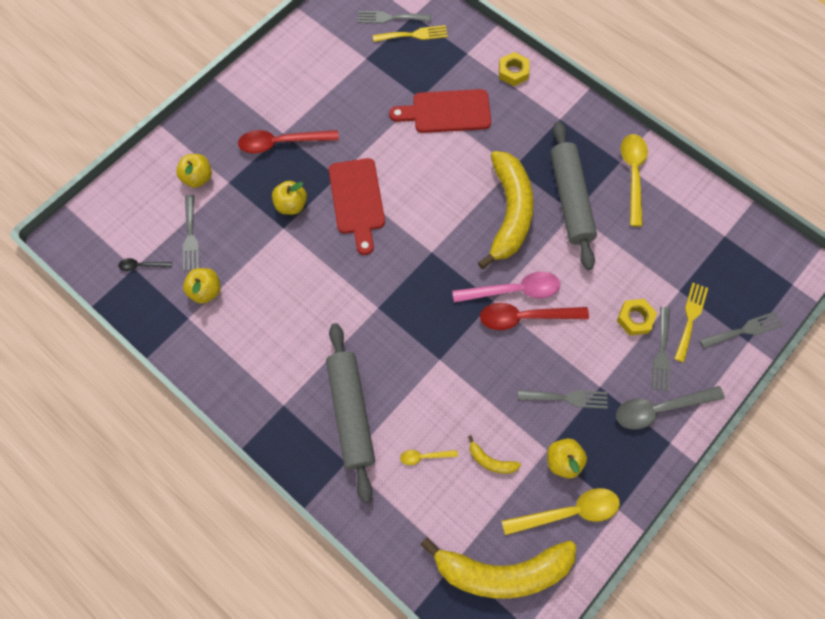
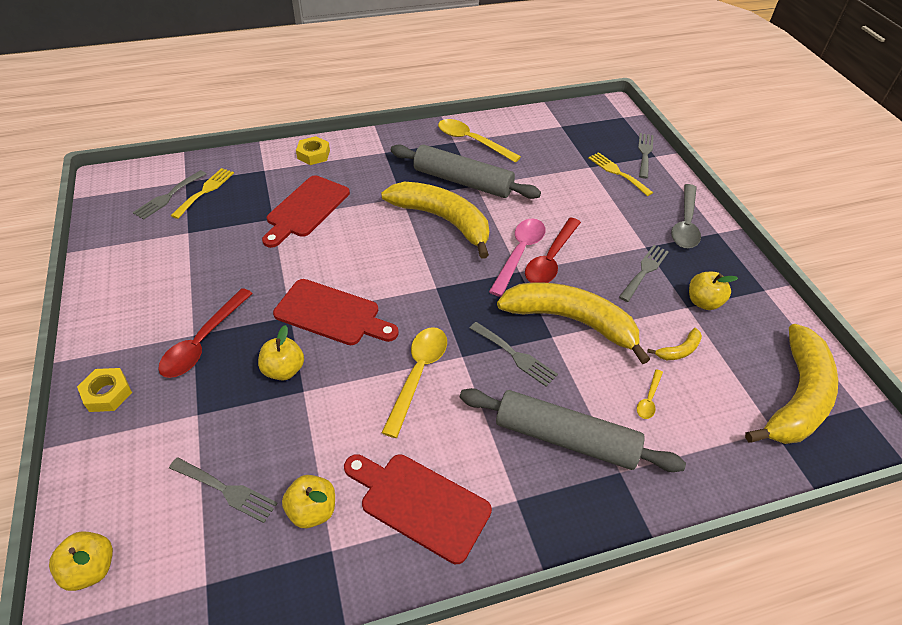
camera: 60 degrees left, 20 degrees down
(142, 266) = (212, 571): black spoon -> none
(198, 178) = (159, 443): yellow apple -> yellow apple (91, 569)
(246, 348) = (420, 504): none -> red cutting board
(466, 365) = (571, 321): none -> yellow banana
(568, 512) = (754, 322): yellow spoon -> yellow spoon (418, 375)
(635, 319) = (597, 199): yellow nut -> yellow nut (107, 393)
(662, 353) = (637, 200): grey fork -> grey fork (515, 355)

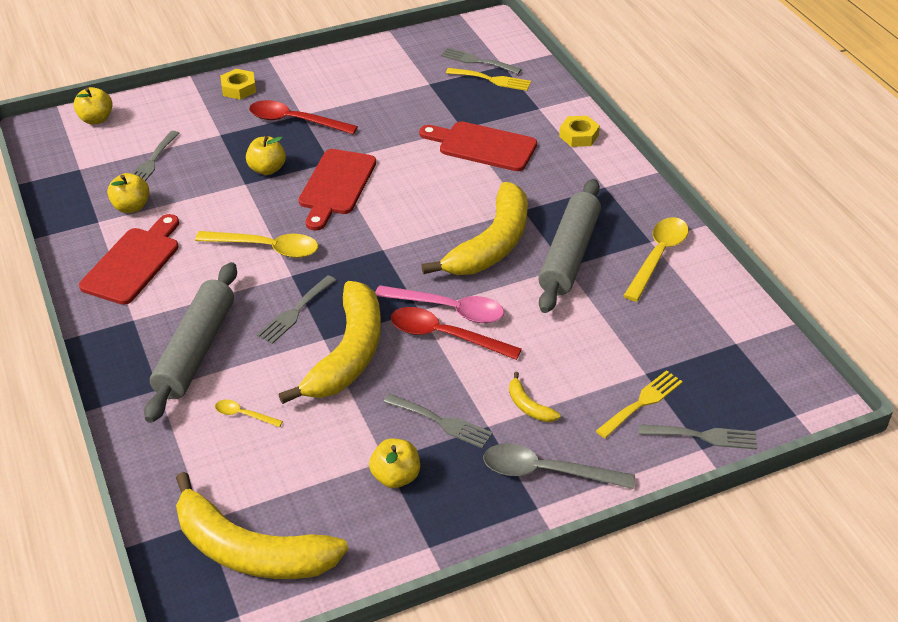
camera: 85 degrees right, 5 degrees down
(679, 350) = (313, 446): yellow banana -> yellow banana (528, 406)

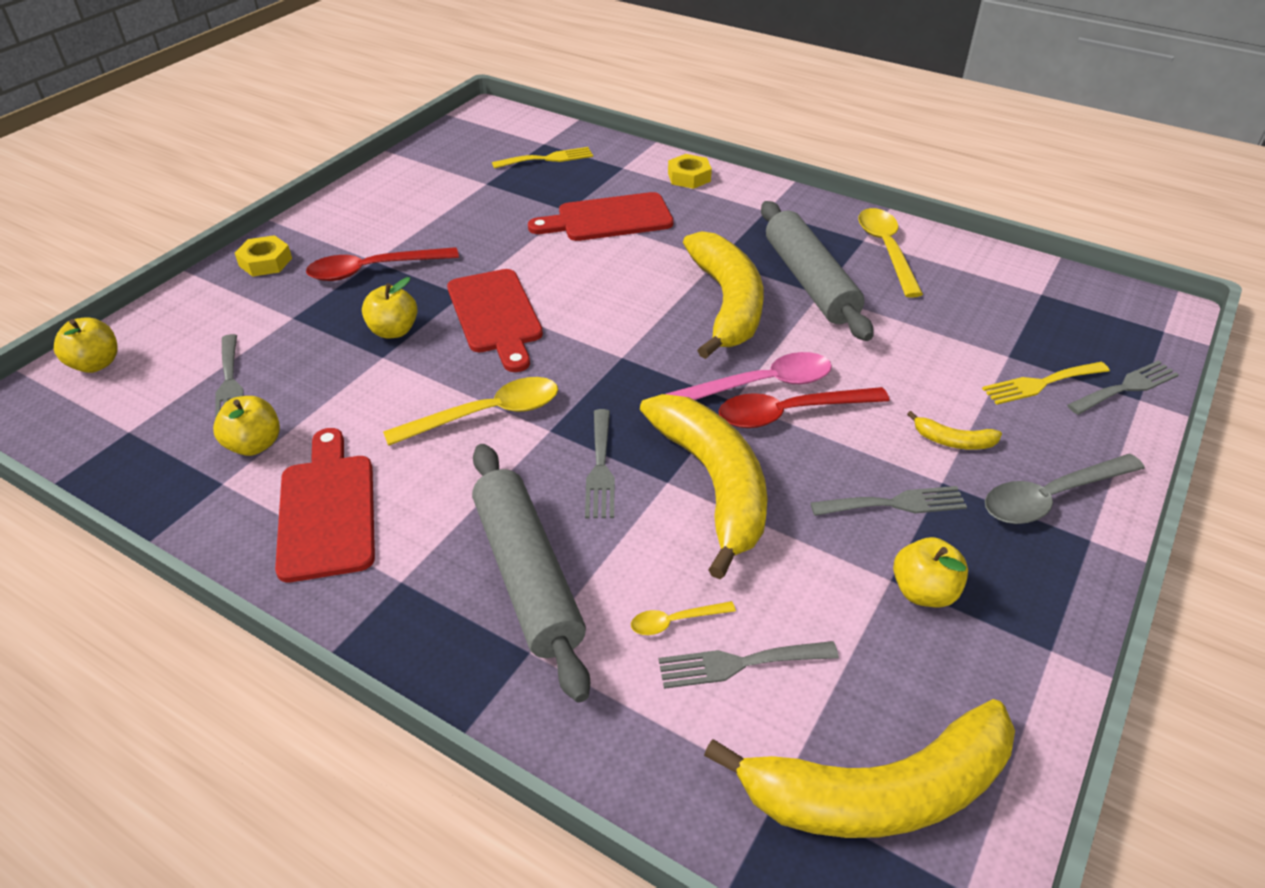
camera: 35 degrees left, 0 degrees up
(477, 61) = (513, 148): grey fork -> grey fork (739, 664)
(642, 402) = (1040, 384): yellow fork -> yellow fork turned 120 degrees counterclockwise

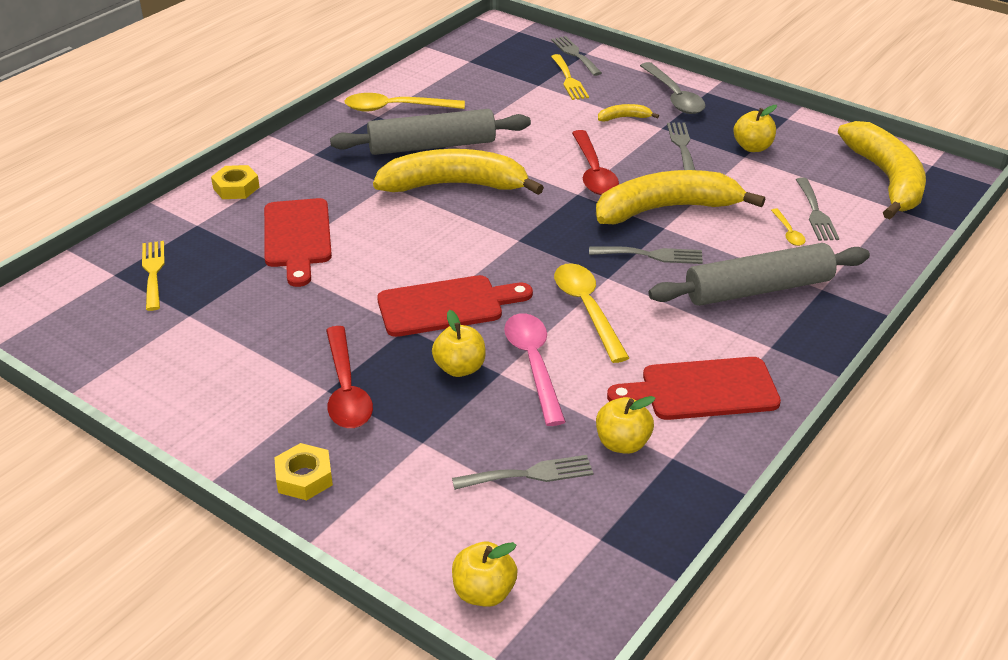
camera: 85 degrees left, 5 degrees down
(761, 385) = (561, 180): pink spoon -> pink spoon (534, 364)
(953, 441) = (624, 118): yellow banana -> yellow banana turned 120 degrees counterclockwise

